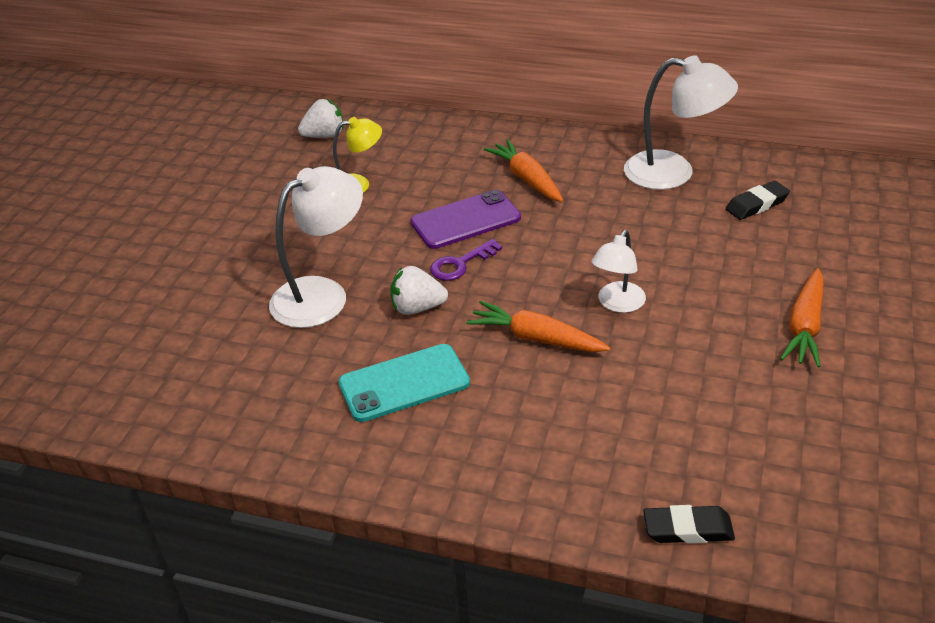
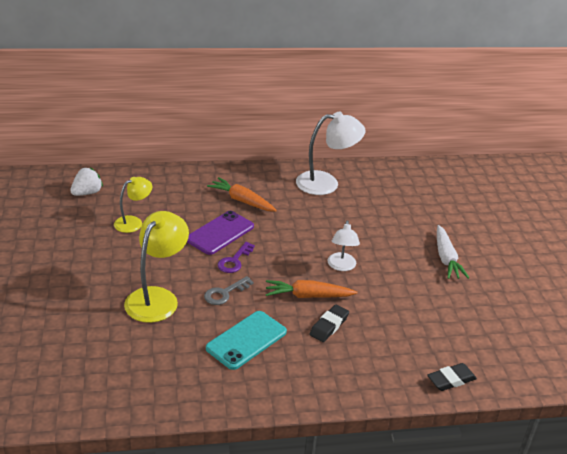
camera: 30 degrees left, 5 degrees down
(322, 294) = (157, 297): white lamp -> yellow lamp
(417, 308) = (225, 293): white strawberry -> grey key
(757, 204) = (382, 194): black eraser -> black eraser (329, 326)
(805, 326) = (446, 258): orange carrot -> white carrot

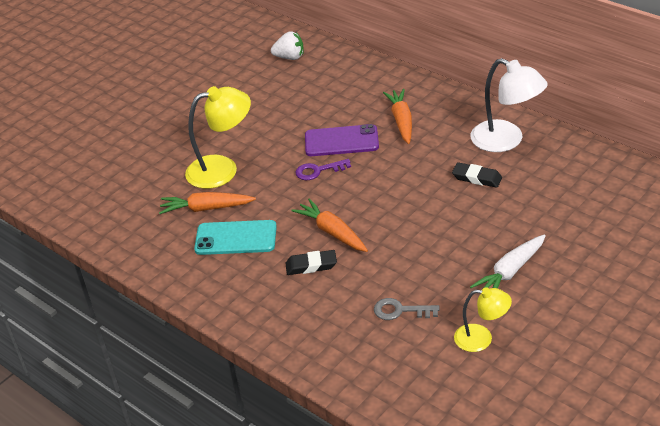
camera: 55 degrees right, 5 degrees up
(133, 222) = (289, 99): yellow lamp -> yellow lamp (481, 338)
(189, 333) = (206, 208): none -> orange carrot
(225, 293) = (273, 193): grey key -> grey key (400, 310)
(341, 266) = (398, 223): white lamp -> none
(451, 380) = (340, 370): black eraser -> black eraser (477, 178)

